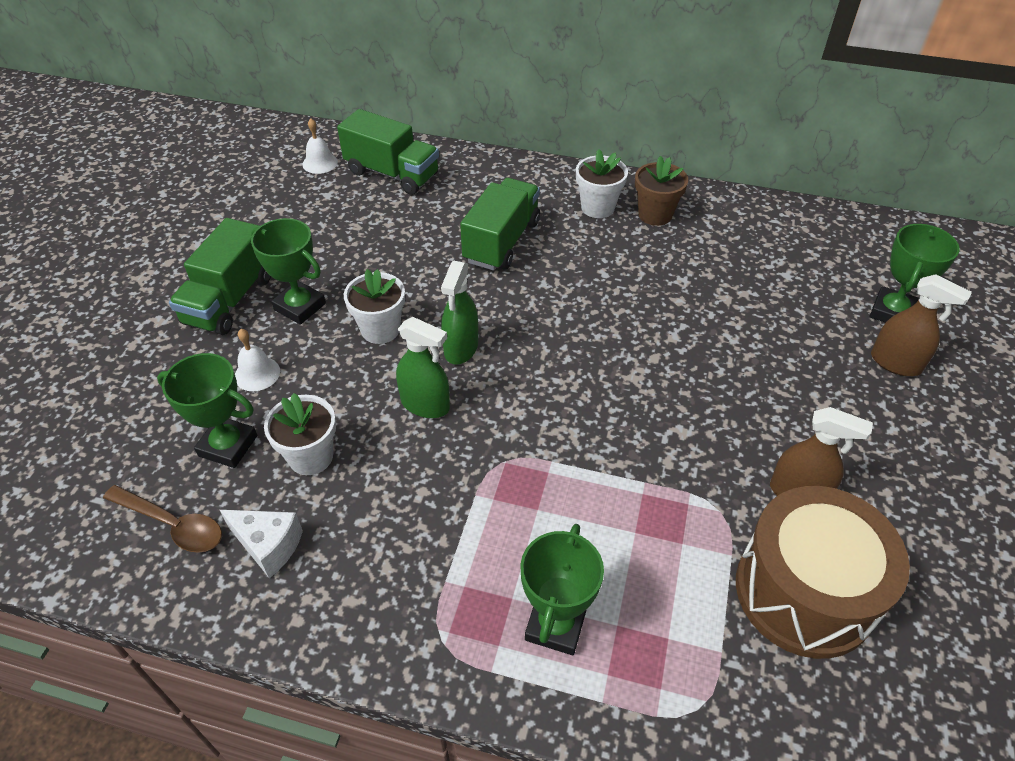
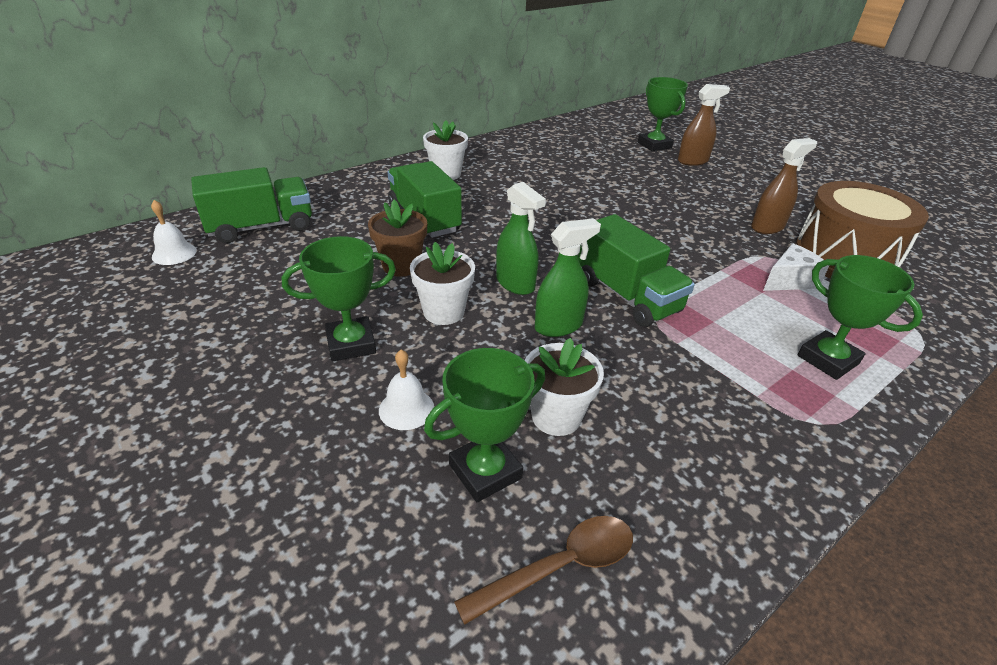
camera: 55 degrees left, 10 degrees down
(230, 300) = (272, 385): green truck -> green truck (627, 296)
(268, 546) = (647, 493): white cheese -> white cheese (789, 281)
(655, 214) = (483, 162): brown flower pot -> brown flower pot (401, 266)

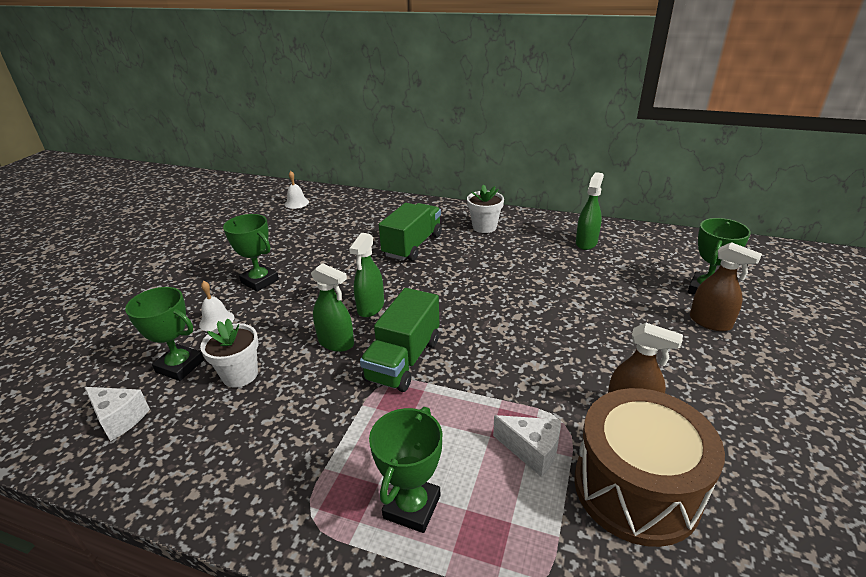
camera: 60 degrees right, 5 degrees down
(261, 227) = (344, 208): green truck -> none
(401, 266) = (349, 262): brown flower pot -> none
(444, 312) = (314, 295): white flower pot -> none
(539, 150) = (586, 243): none -> green spray bottle
(561, 566) = (119, 419): brown spoon -> white cheese

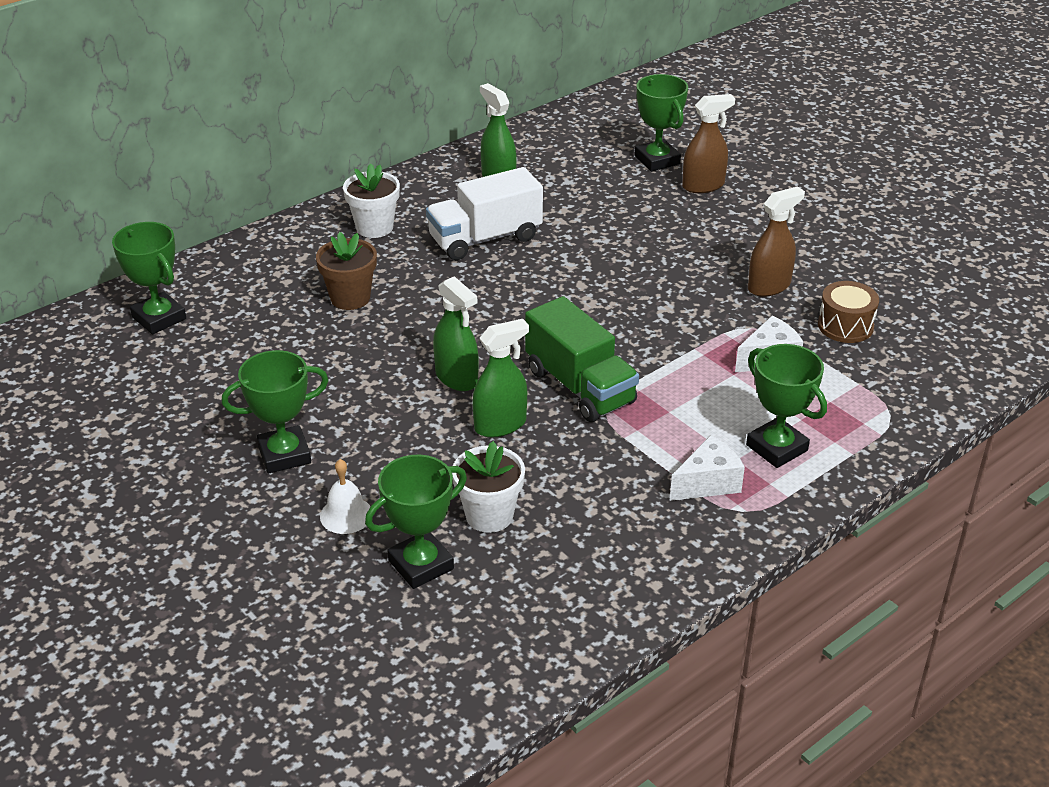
camera: 60 degrees left, 5 degrees up
(119, 419) = (482, 631): white cheese -> white cheese (708, 483)
(296, 203) = (70, 360): white bell -> none
(346, 208) = (159, 318): none -> green trophy
(412, 245) = (350, 298): green truck -> brown flower pot
(519, 262) = (485, 238): none -> white truck
(636, 488) = (845, 326): brown drum -> brown drum, size x0.50

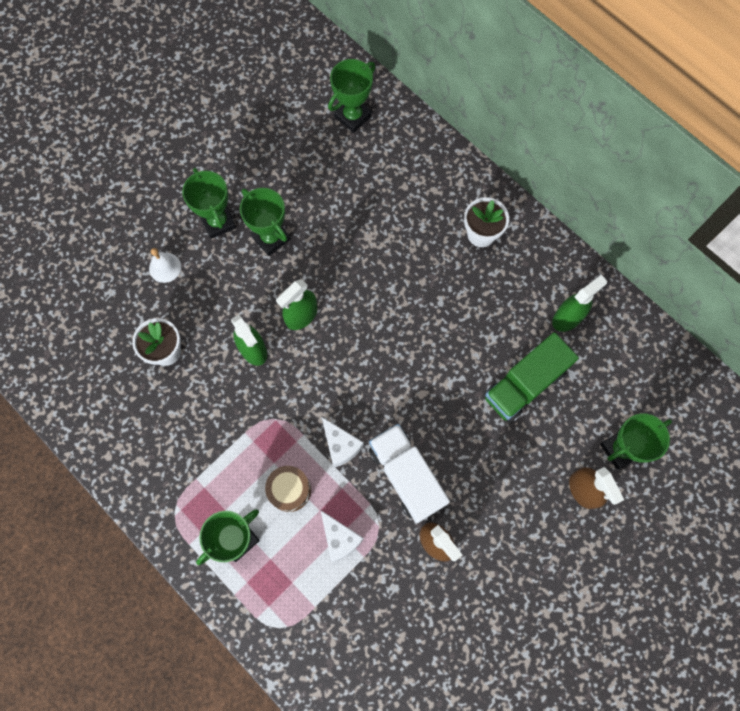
camera: 85 degrees right, 35 degrees up
(350, 298) = (388, 232): brown flower pot -> none
(421, 565) = (123, 316): green trophy -> green trophy (271, 238)
(485, 238) = (476, 316): white truck -> white truck (406, 476)
(580, 386) = (297, 399): green truck -> green truck (524, 384)
(708, 483) = (200, 490): white cheese -> white cheese (341, 446)
(845, 326) = (387, 602): brown drum -> brown drum (289, 490)

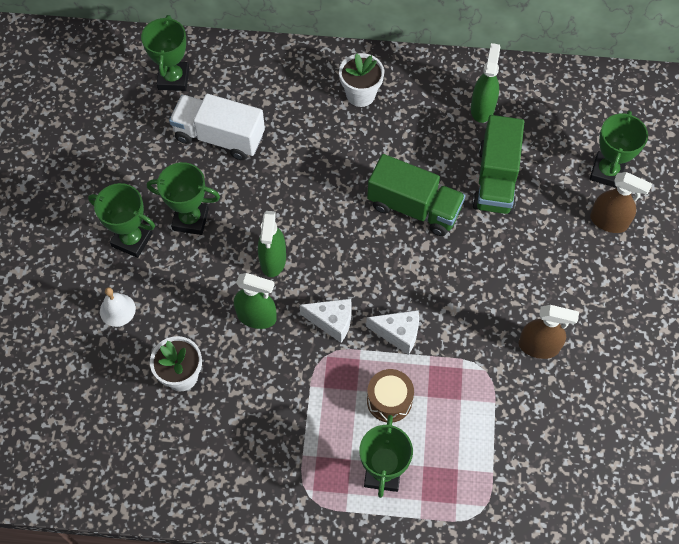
camera: 40 degrees left, 10 degrees down
(340, 538) = (463, 404): white cheese -> white cheese (332, 322)
(406, 476) = (471, 315): white truck -> white truck (219, 137)
(440, 357) = (414, 207): none -> green truck

